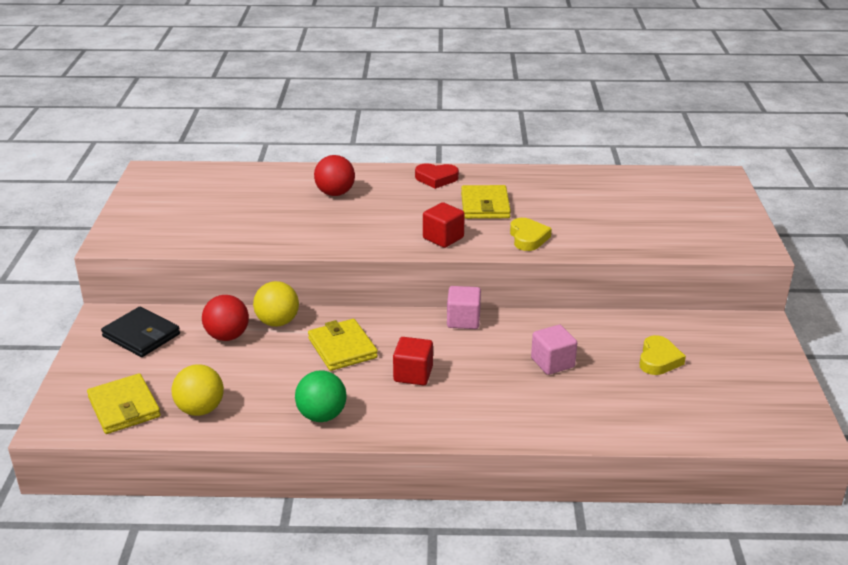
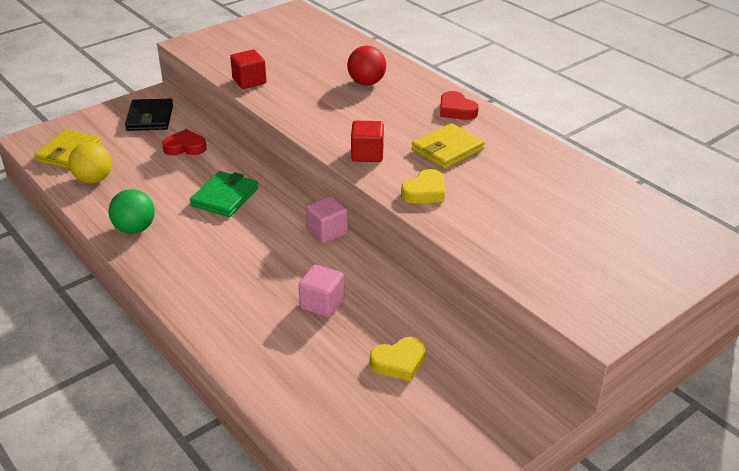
camera: 50 degrees right, 5 degrees up
(227, 336) = (185, 147): red ball -> red heart
(277, 322) = (224, 156): yellow ball -> none
(342, 348) = (225, 197): yellow wallet -> green wallet
(413, 374) = (227, 243): red cube -> red cube (249, 81)

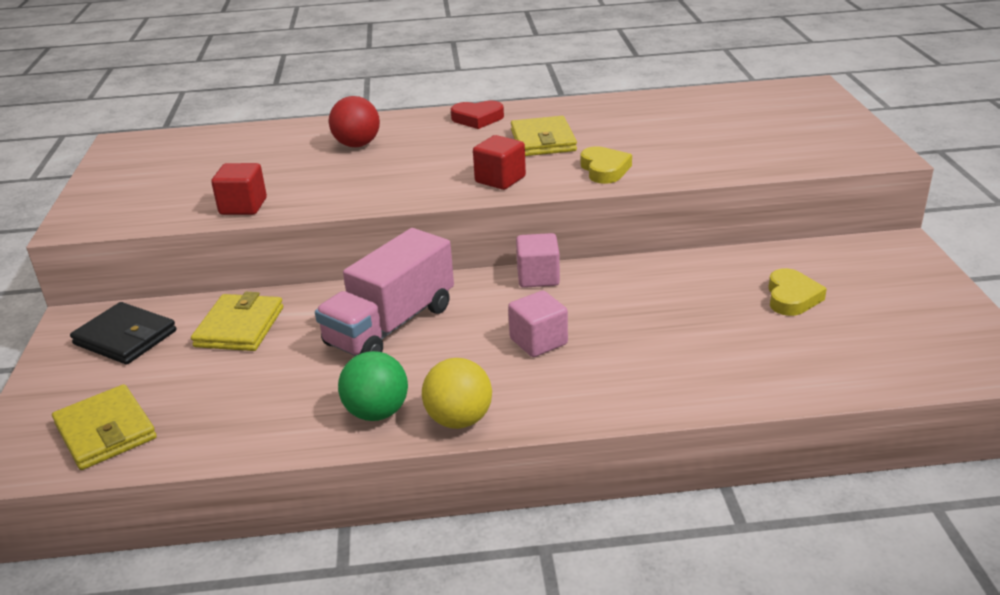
camera: 55 degrees left, 5 degrees down
(94, 179) = (211, 422): yellow ball -> yellow ball (459, 420)
(185, 147) = (239, 327): red heart -> yellow wallet
(225, 197) = (391, 325): green wallet -> pink truck
(322, 303) = (662, 315): pink cube -> pink cube (538, 341)

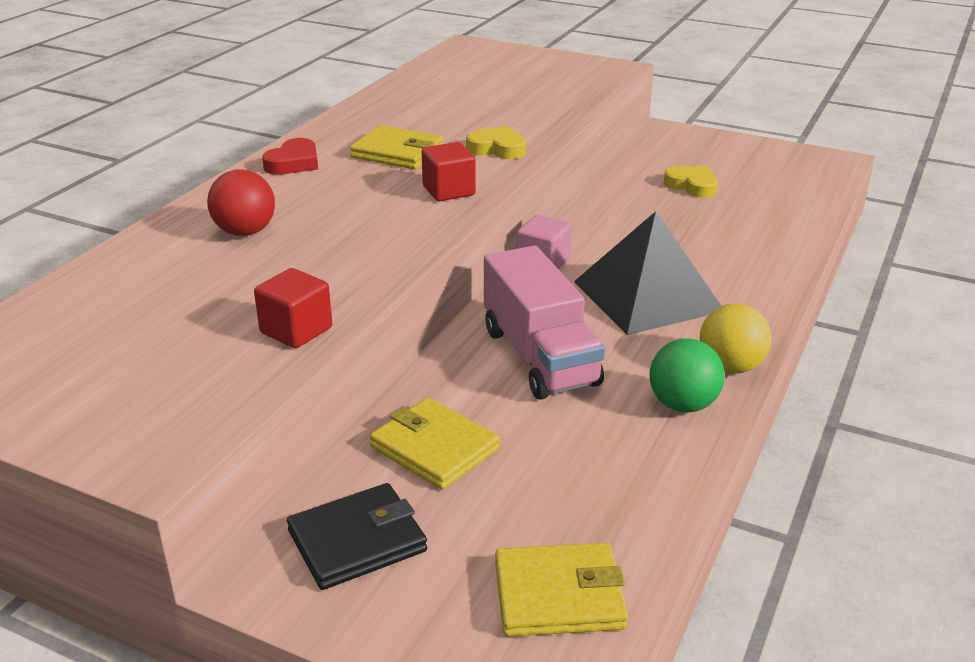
camera: 60 degrees left, 0 degrees up
(538, 341) = (647, 296): pink cube -> black pyramid

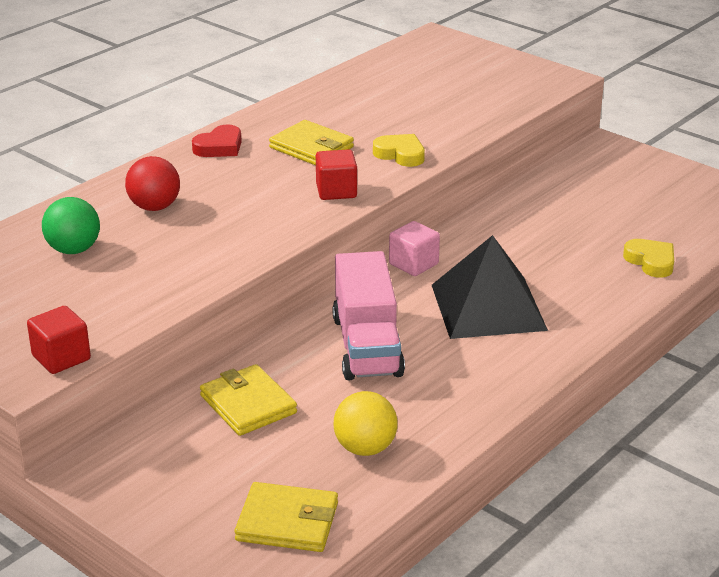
camera: 15 degrees right, 0 degrees up
(296, 330) = (159, 296): red cube -> red cube (61, 358)
(357, 541) = (162, 460): black wallet -> none
(683, 405) = (462, 403): green ball -> green ball (74, 250)
(692, 186) = (594, 207): yellow heart -> yellow heart (651, 261)
(730, 367) = (521, 379): yellow ball -> yellow ball (365, 448)

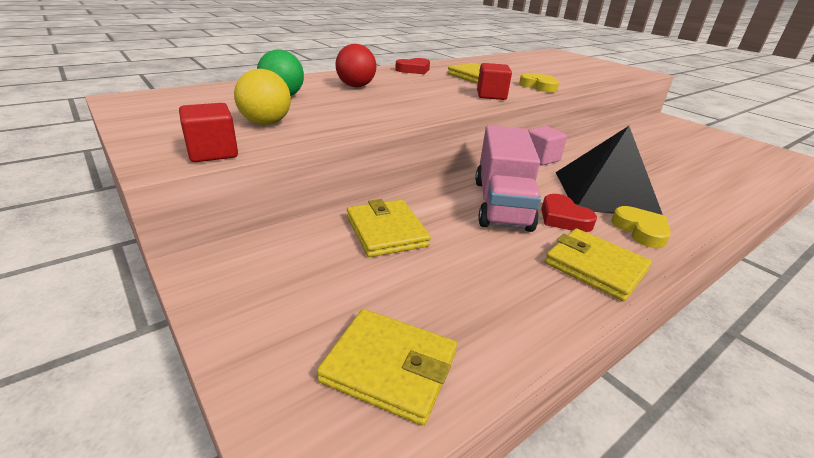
camera: 10 degrees right, 0 degrees up
(365, 448) = (493, 293): yellow ball -> yellow ball (266, 123)
(436, 352) = (563, 218): none -> red heart
(463, 405) = (595, 267): none -> yellow wallet
(651, 261) = (736, 184): yellow heart -> yellow heart (641, 230)

